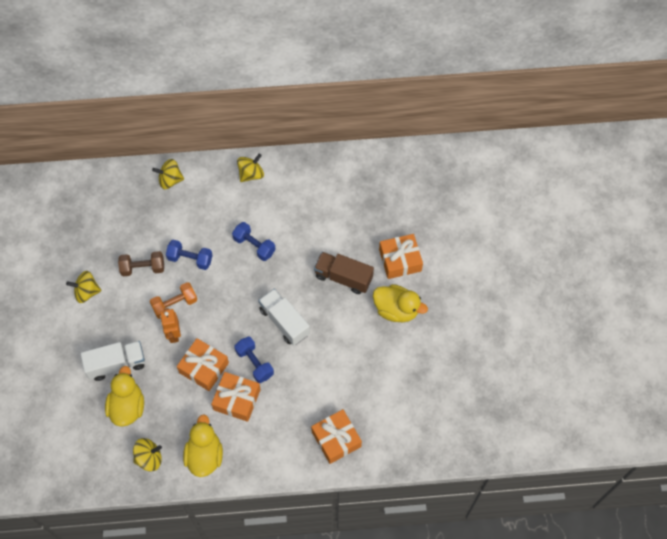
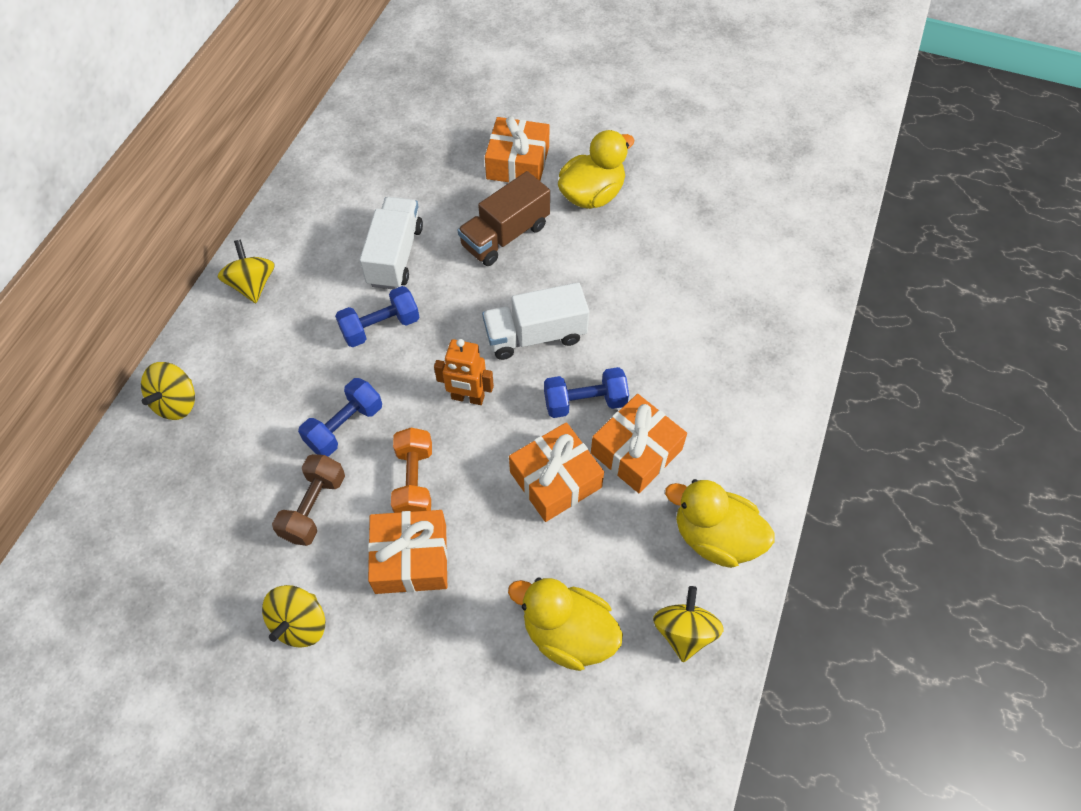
camera: 65 degrees left, 5 degrees down
(116, 364) = (475, 622): white truck -> white truck (395, 256)
(174, 334) = (469, 504): orange robot -> orange robot (467, 398)
(336, 439) = (762, 341): orange gift -> orange gift (411, 558)

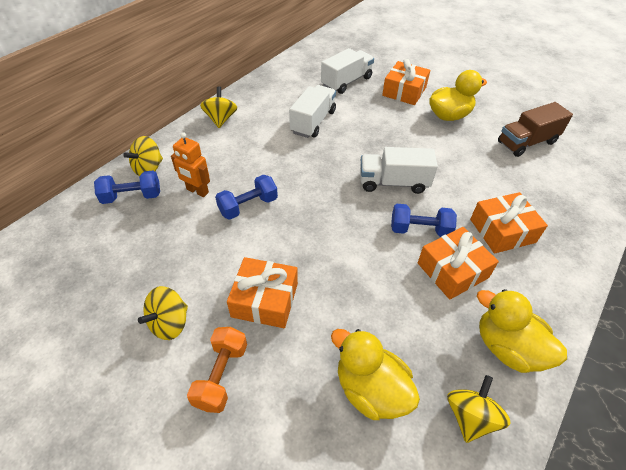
camera: 15 degrees right, 10 degrees down
(314, 507) = (209, 249): brown dumbbell -> none
(380, 327) = (291, 156): blue dumbbell -> blue dumbbell (132, 196)
(414, 481) = (284, 250): orange dumbbell -> orange dumbbell (221, 375)
(426, 164) = (346, 82): none -> white truck
(467, 398) = (336, 208): orange robot -> orange robot (197, 191)
(505, 235) = (386, 125): brown truck -> brown truck (527, 142)
(555, 479) = (386, 274): orange gift -> orange gift (502, 230)

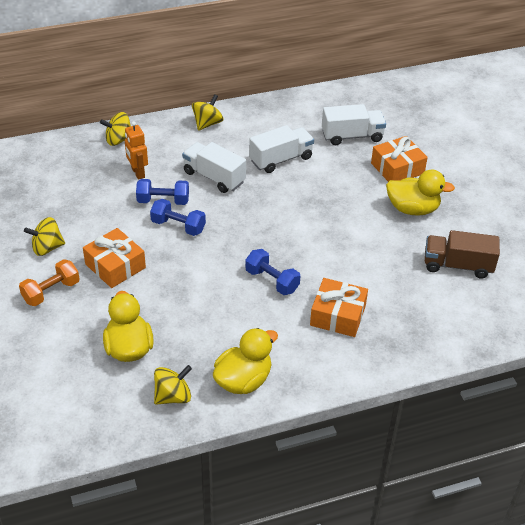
camera: 35 degrees right, 5 degrees down
(132, 196) = (91, 155): blue dumbbell -> blue dumbbell (178, 226)
(393, 183) = (292, 238): white truck -> white truck (214, 177)
(452, 270) = (263, 318): orange gift -> none
(507, 348) = (243, 380): yellow duck -> yellow duck turned 60 degrees clockwise

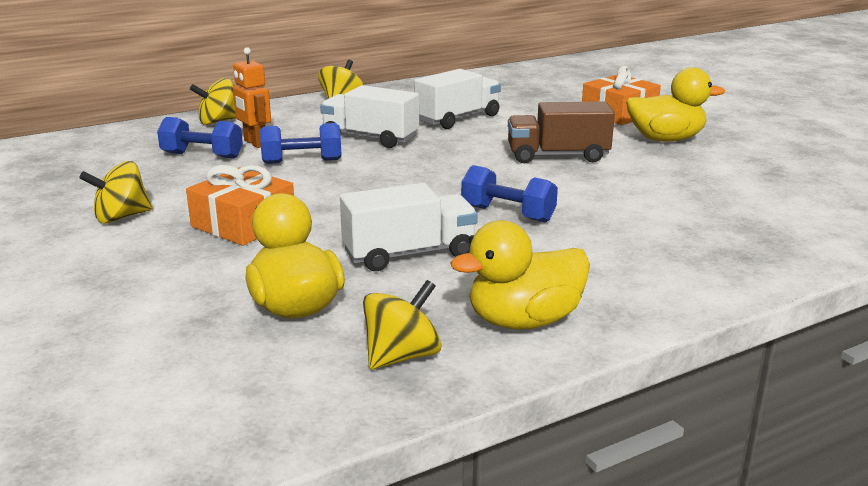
camera: 10 degrees left, 20 degrees down
(51, 292) = (135, 259): orange dumbbell -> none
(178, 226) = (334, 180): blue dumbbell -> blue dumbbell (202, 155)
(243, 380) = (524, 321): yellow duck -> yellow duck turned 150 degrees counterclockwise
(338, 315) = (634, 236): orange gift -> none
(352, 136) = (541, 97): white truck -> white truck (409, 254)
(457, 265) = (770, 176): brown truck -> brown truck (557, 156)

